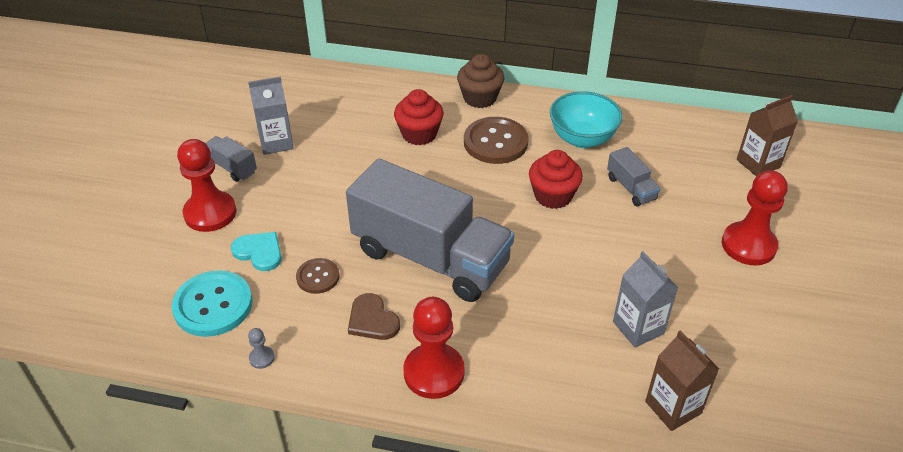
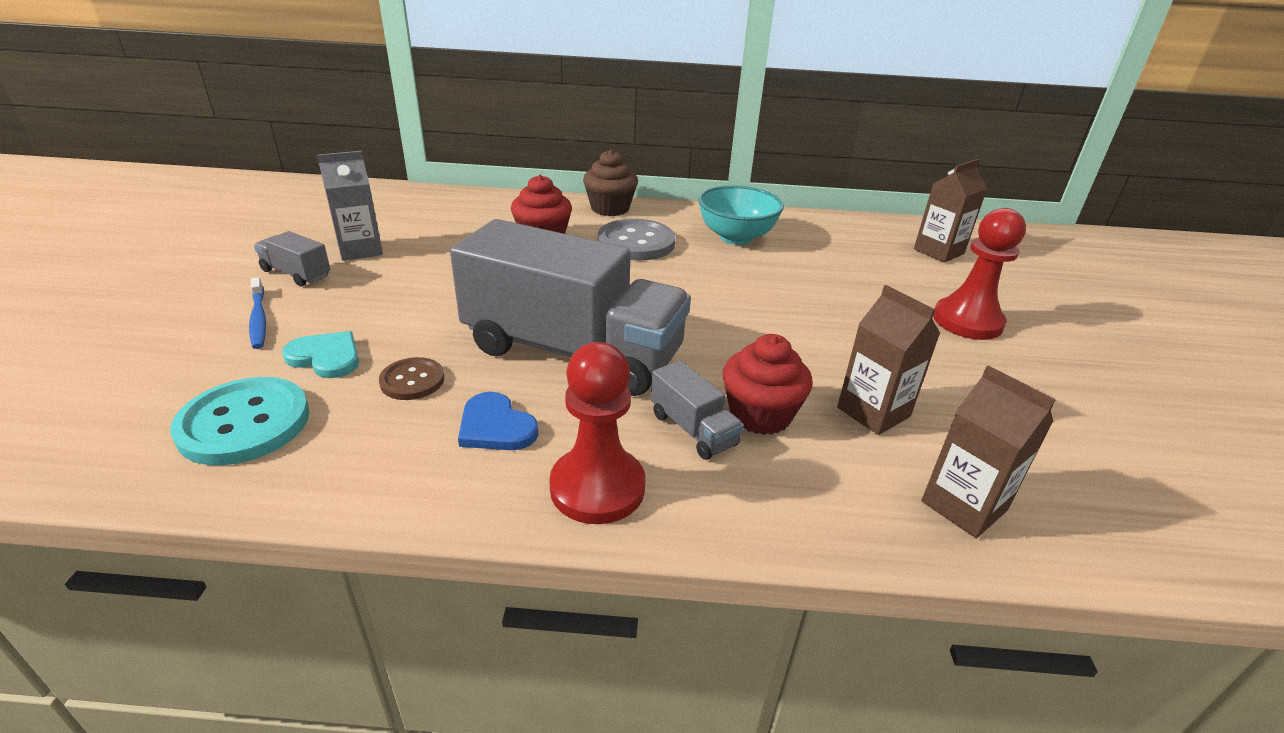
camera: 10 degrees left, 10 degrees down
(210, 213) = (258, 319): red pawn -> blue toothbrush
(262, 358) = (316, 488): grey pawn -> none
(372, 320) = (496, 426): brown heart -> blue heart
(495, 142) = (636, 242): brown button -> grey button
(553, 196) = (717, 286): red cupcake -> red cupcake (760, 415)
(631, 188) = (807, 276): grey truck -> grey truck (693, 429)
(638, 327) = (873, 412): grey carton -> brown carton

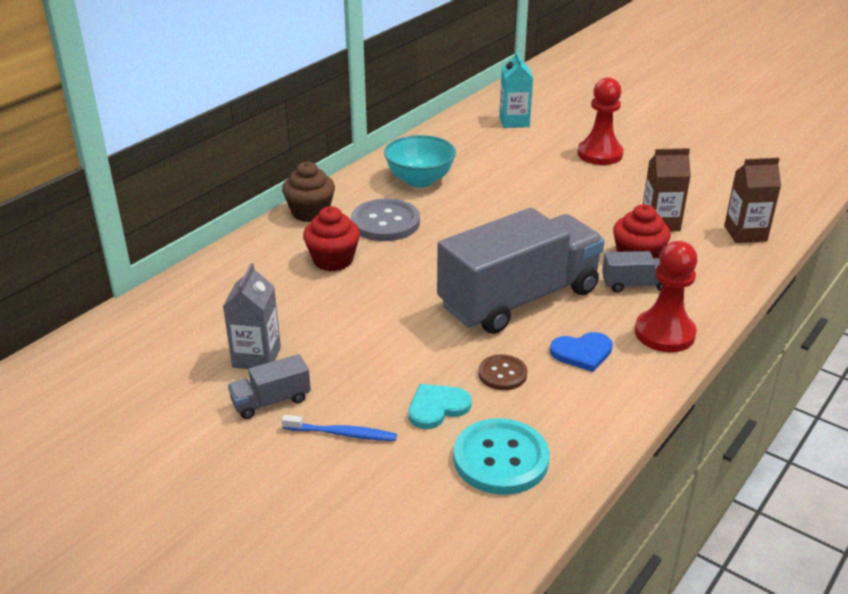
camera: 55 degrees left, 0 degrees up
(938, 251) = (514, 121): brown carton -> turquoise carton

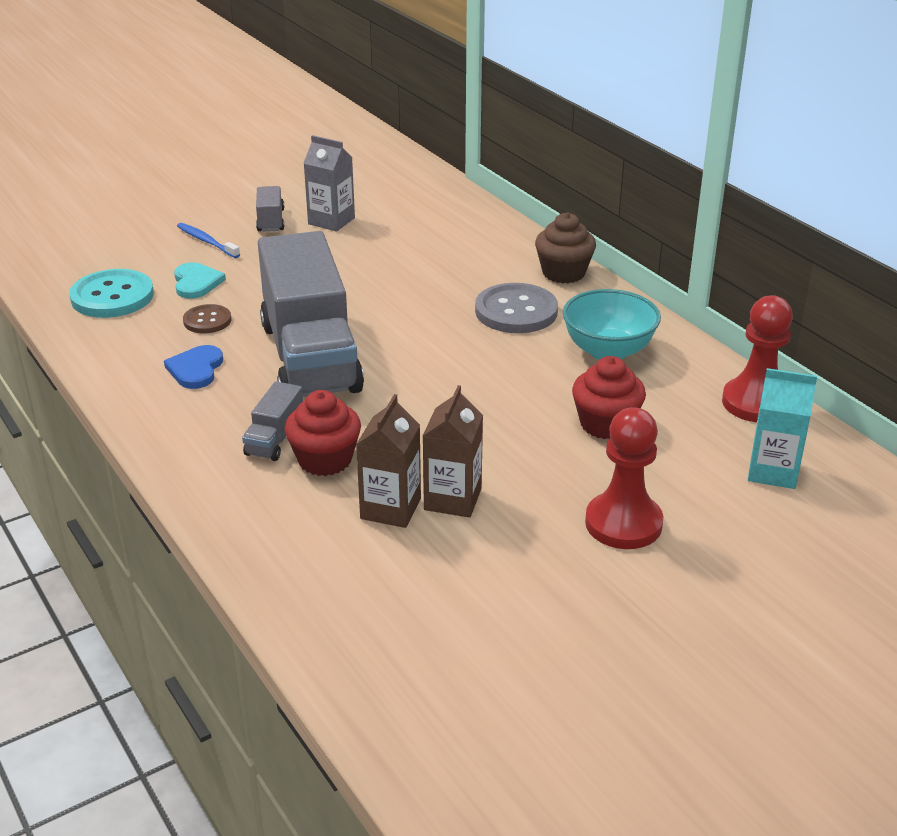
camera: 110 degrees right, 0 degrees up
(333, 260) = (457, 272): red cupcake -> red cupcake (606, 424)
(342, 433) = (206, 241): blue toothbrush -> blue toothbrush turned 105 degrees clockwise
(664, 333) = (177, 428): red pawn -> red pawn (756, 403)
(745, 233) = (313, 578): brown carton -> brown carton (452, 499)

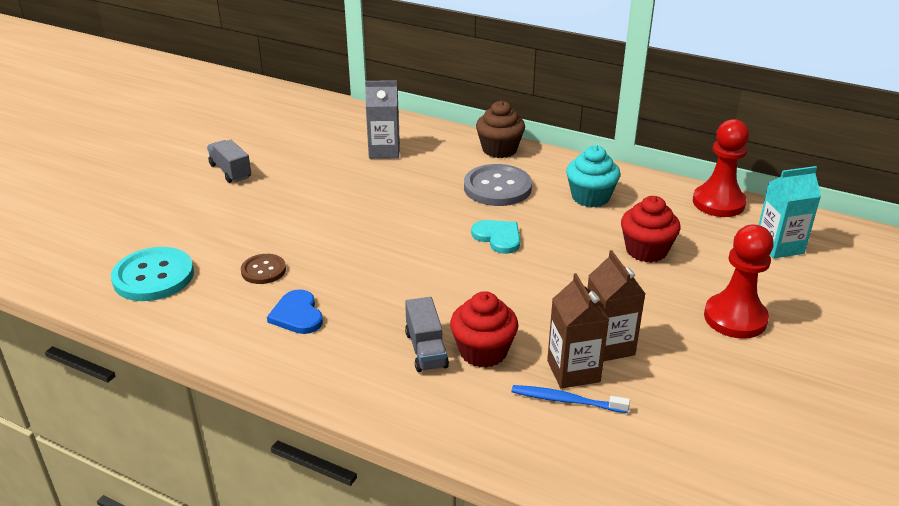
camera: 30 degrees left, 0 degrees up
(196, 283) = (219, 241): turquoise heart -> turquoise heart (498, 237)
(206, 241) = (191, 204): blue toothbrush -> blue toothbrush (566, 400)
(310, 357) = (382, 273): grey truck -> none
(331, 221) = (282, 158): grey carton -> grey carton (384, 151)
(608, 351) = (590, 197): turquoise bowl -> turquoise cupcake

